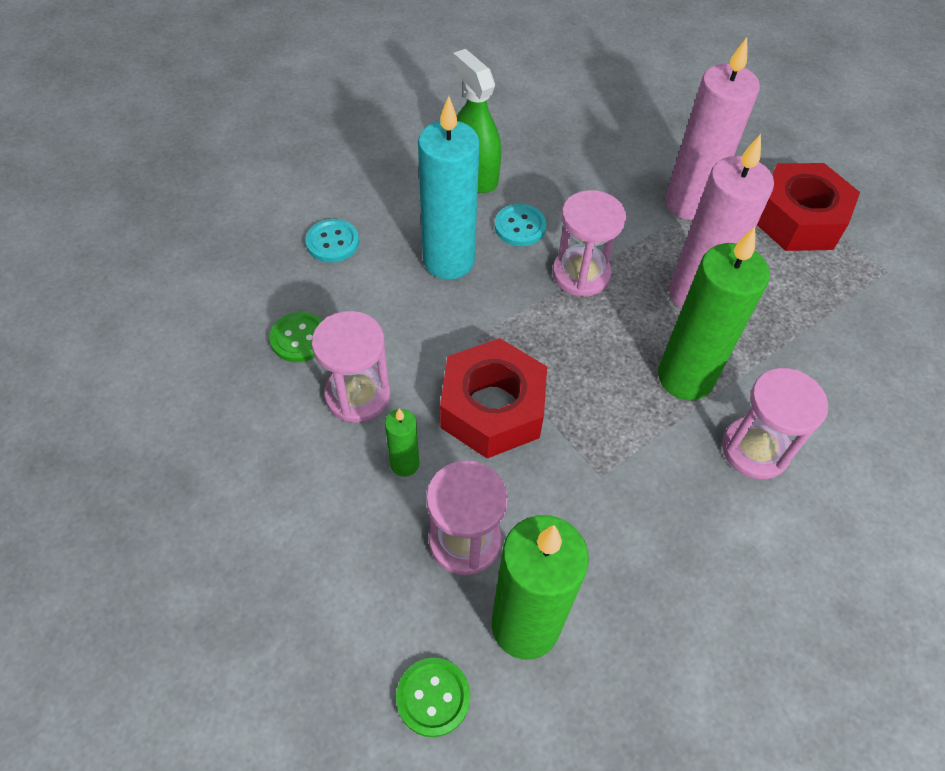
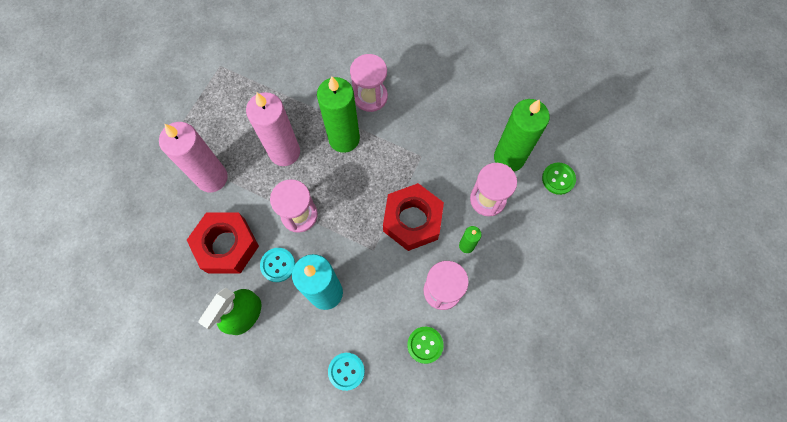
camera: 115 degrees left, 15 degrees up
(798, 219) = (198, 117): red nut -> red nut (227, 246)

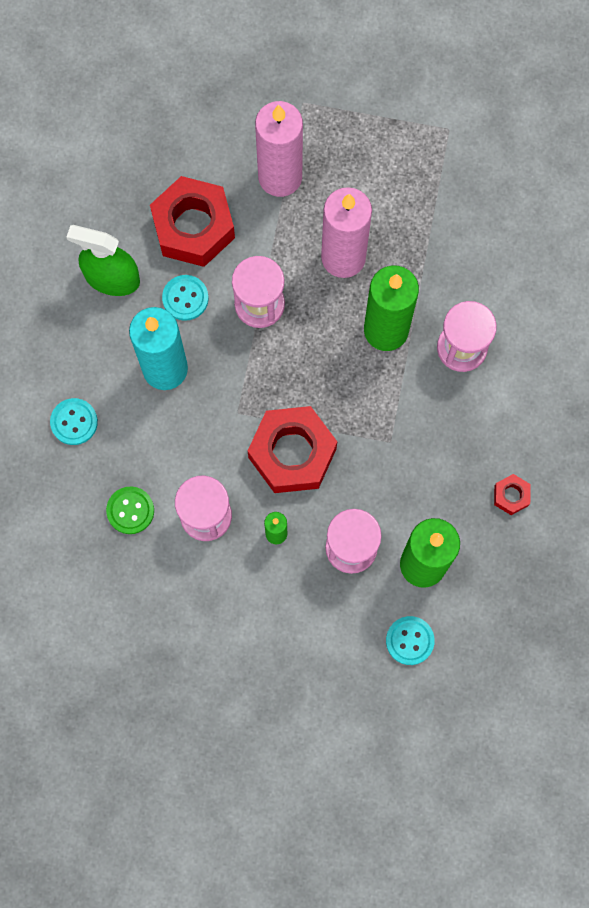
camera: 75 degrees right, 5 degrees up
(476, 94) = (511, 496): none -> red nut
(558, 179) = (410, 640): green button -> turquoise button

